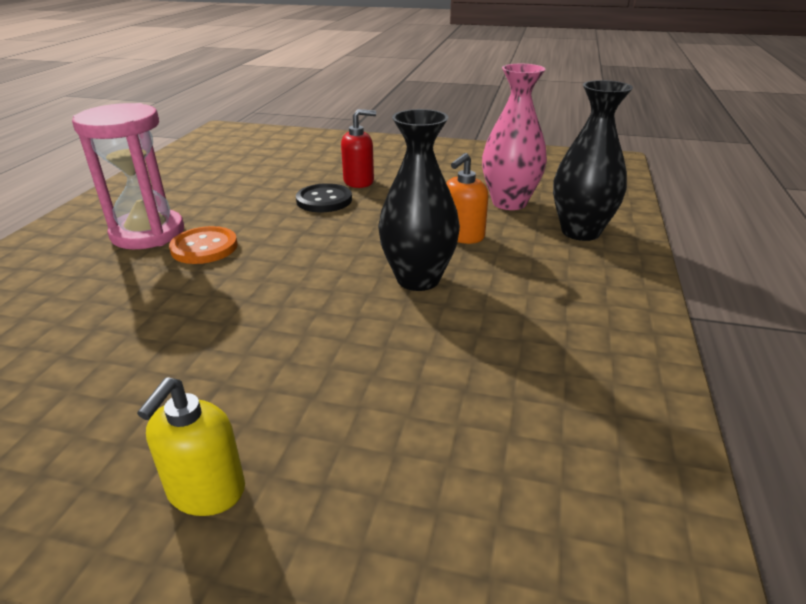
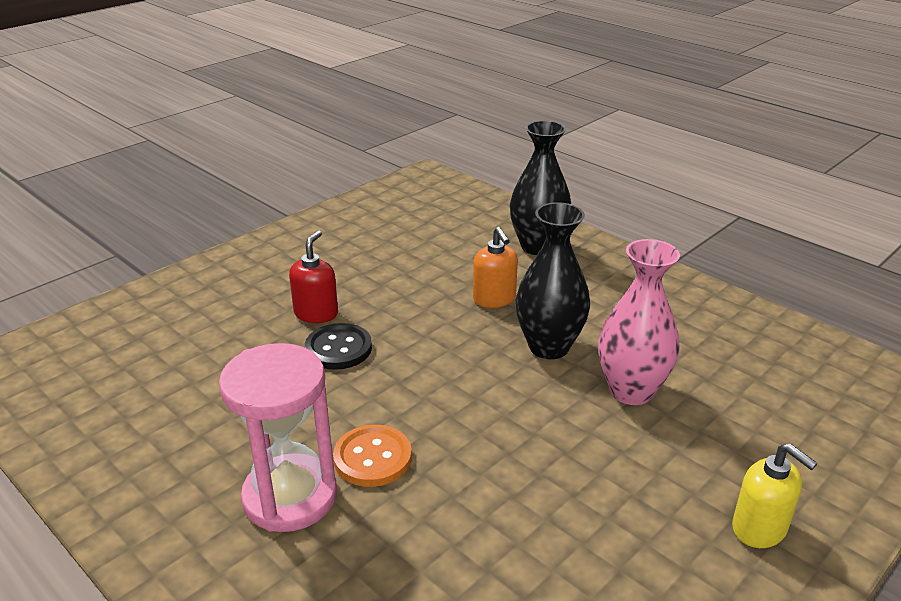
camera: 60 degrees left, 0 degrees up
(509, 203) = (456, 254): pink vase -> pink vase (631, 391)

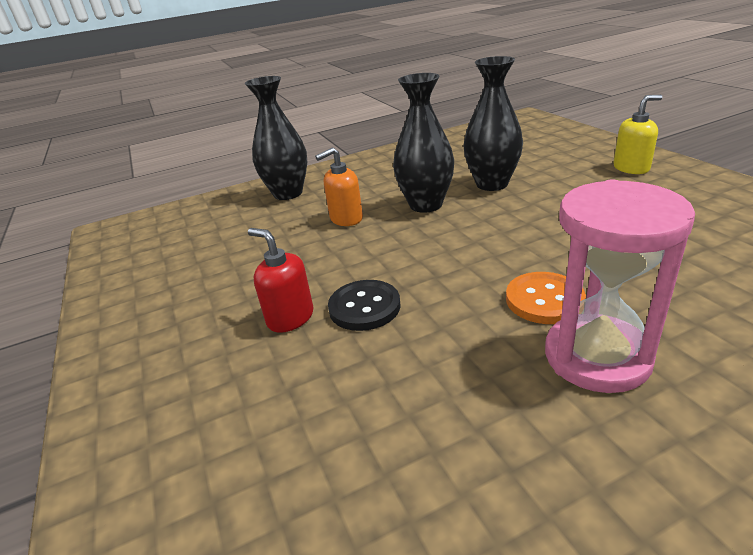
camera: 65 degrees left, 0 degrees up
(494, 299) = (346, 219): orange soap dispenser -> orange soap dispenser turned 150 degrees clockwise
(631, 391) = (492, 184): pink vase -> black vase

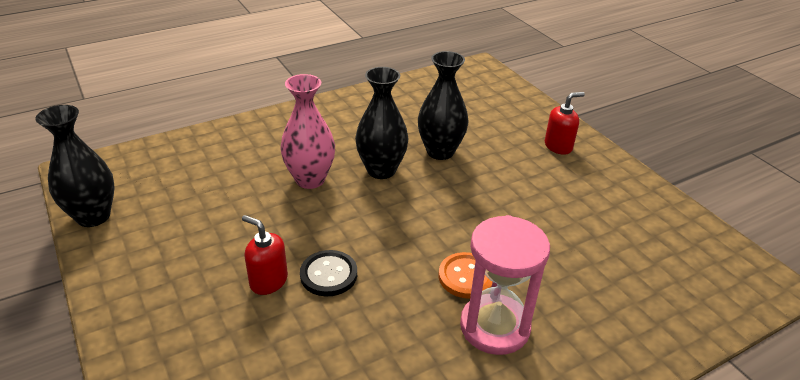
camera: 10 degrees left, 5 degrees up
(288, 193) = (253, 142): black vase -> black vase (93, 216)
(346, 219) = (310, 179): orange soap dispenser -> pink vase
(631, 168) = (558, 146): yellow soap dispenser -> red soap dispenser

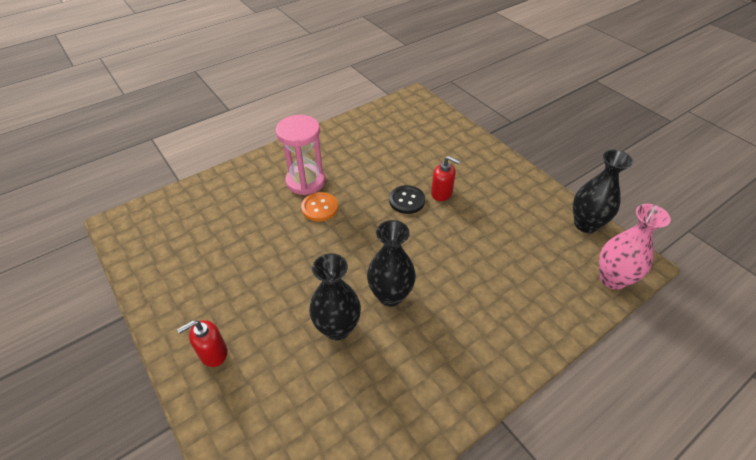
camera: 175 degrees right, 10 degrees up
(310, 179) = (448, 277): pink vase -> pink vase (612, 279)

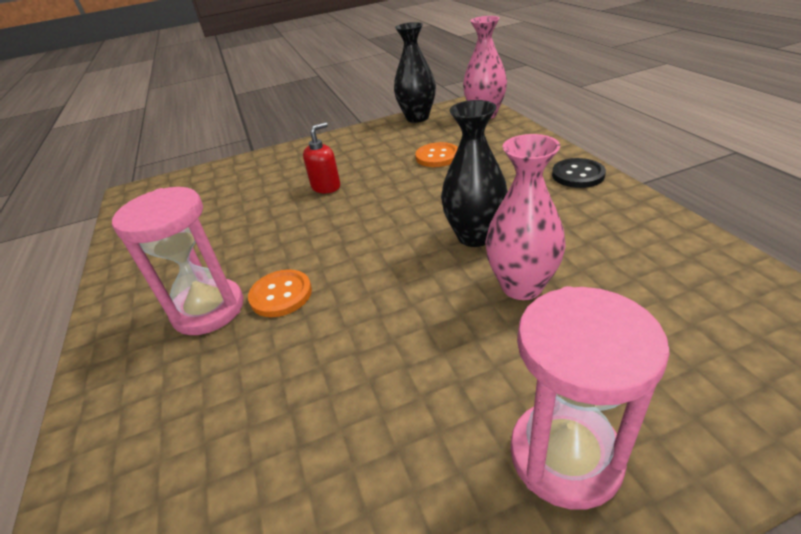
camera: 70 degrees left, 10 degrees down
(213, 353) = (565, 456): red soap dispenser -> pink hourglass
(337, 328) = (521, 286): black vase -> pink vase
(407, 200) = (321, 212): black button -> black button (578, 175)
(508, 253) = (437, 156): none -> orange button

